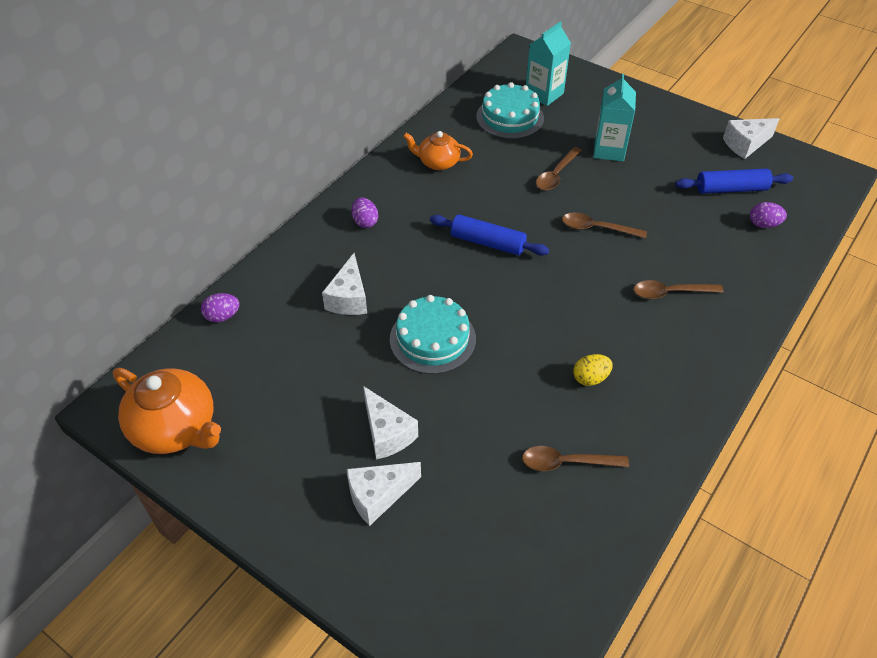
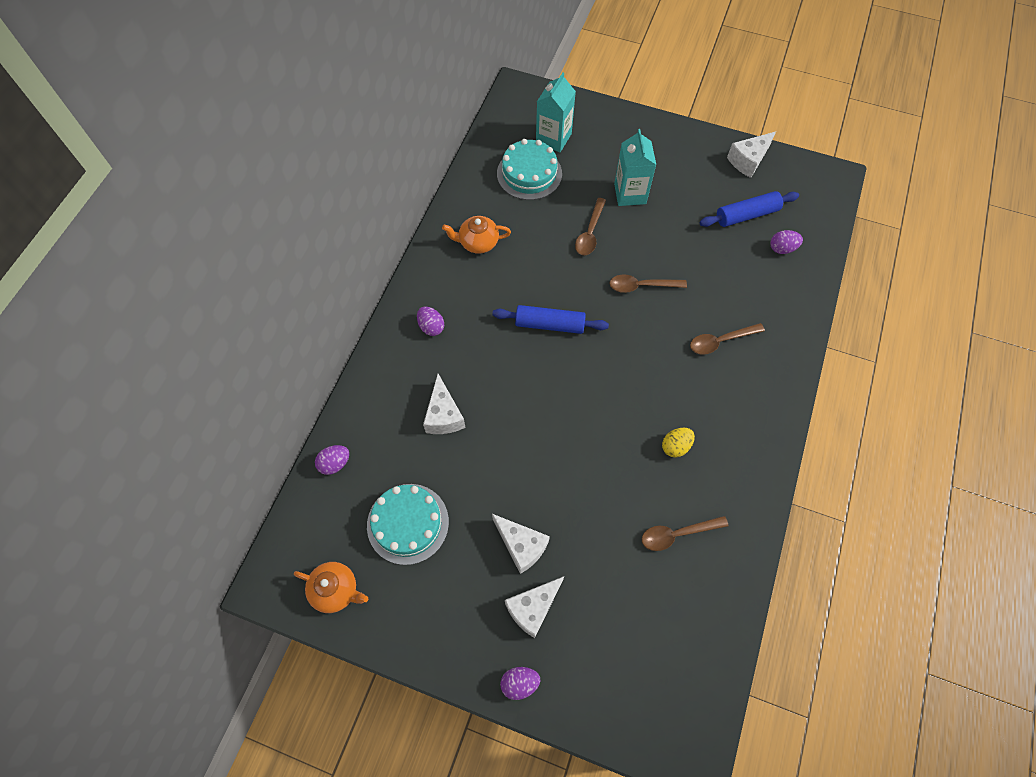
camera: 15 degrees left, 15 degrees up
(176, 428) = (336, 590): orange teapot -> orange teapot, size x0.61
(336, 567) = (519, 683): none -> purple egg
(432, 339) = (531, 440): turquoise cake -> turquoise cake (408, 523)

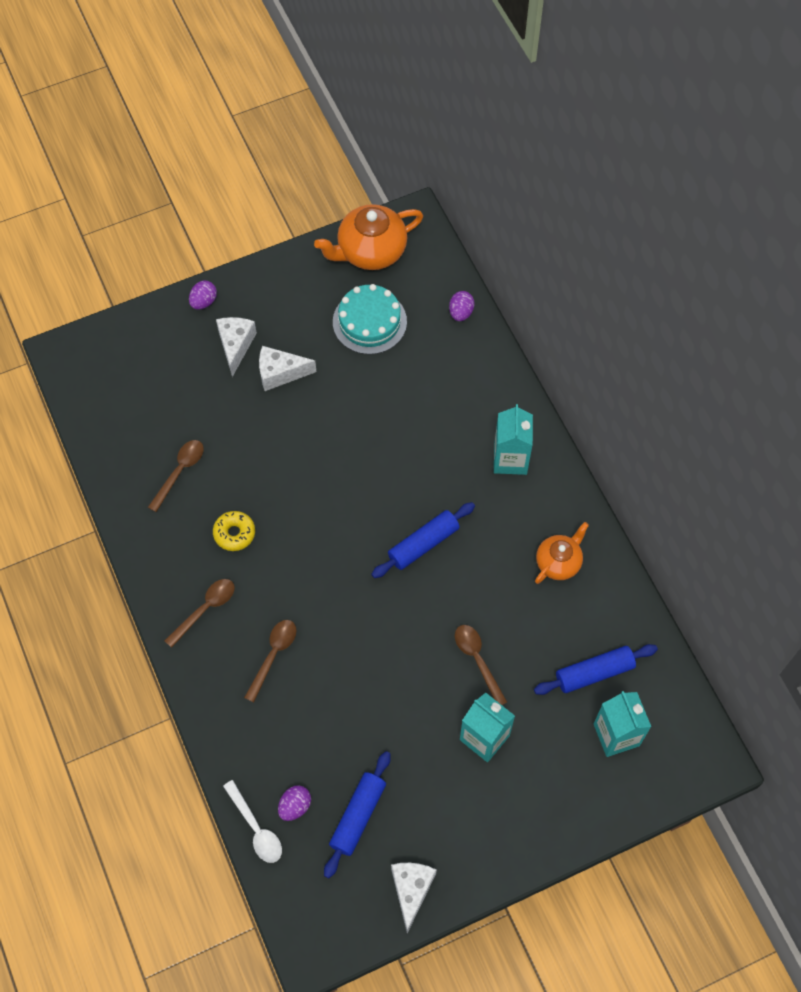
camera: 135 degrees right, 0 degrees up
(336, 590) = (370, 251): orange teapot -> orange teapot, size x1.64
(431, 327) = (510, 459): purple egg -> turquoise carton
(444, 415) = (425, 406): white cheese -> none
(529, 173) = (594, 672): turquoise cake -> blue rolling pin
(641, 286) = (384, 648): brown spoon -> brown spoon (205, 609)
(675, 446) = (234, 533): yellow egg -> yellow donut
(817, 256) = (256, 828): none -> white spoon

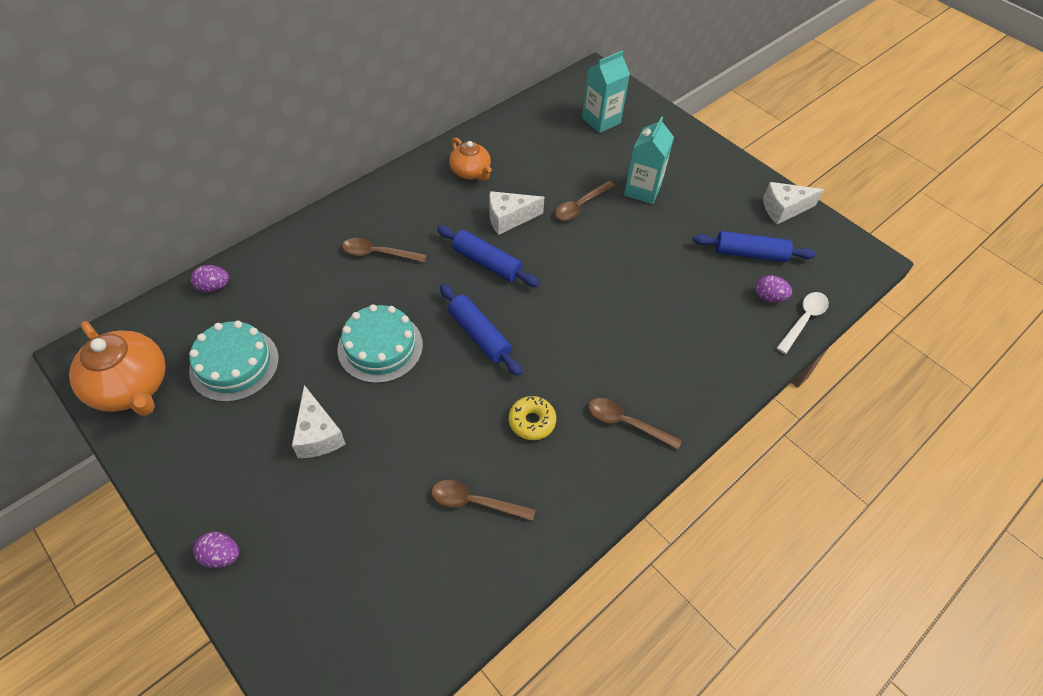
camera: 110 degrees left, 10 degrees down
(236, 345) = (286, 495): white cheese -> white cheese (509, 218)
(273, 655) = (645, 350): brown spoon -> brown spoon (378, 253)
(351, 432) = (380, 347): none -> turquoise cake
(510, 459) = (379, 219): turquoise carton -> none
(559, 562) = (471, 172): orange teapot -> orange teapot turned 150 degrees counterclockwise
(594, 672) = (558, 138): blue rolling pin -> blue rolling pin (479, 335)

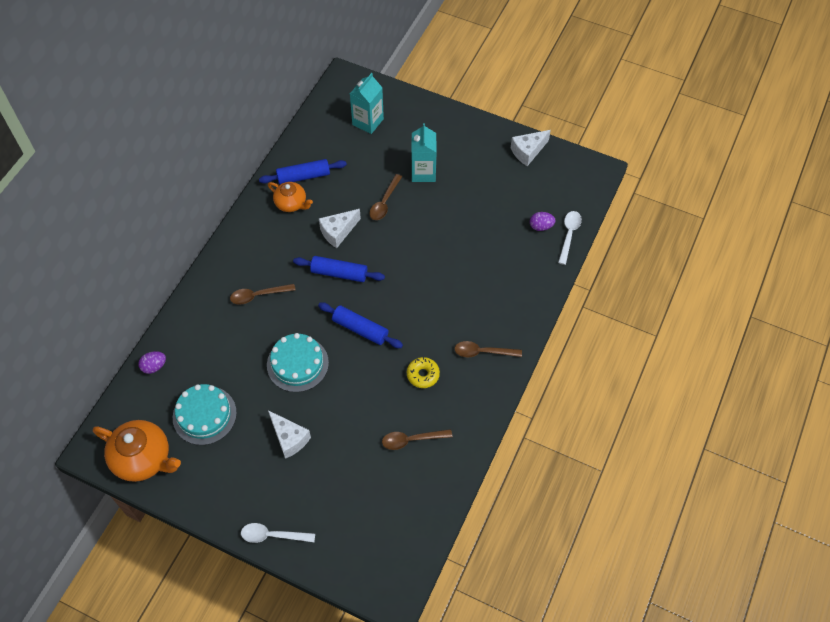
camera: 20 degrees left, 5 degrees up
(221, 555) = (272, 535): purple egg -> white spoon
(750, 254) = (517, 197): blue rolling pin -> blue rolling pin (303, 176)

